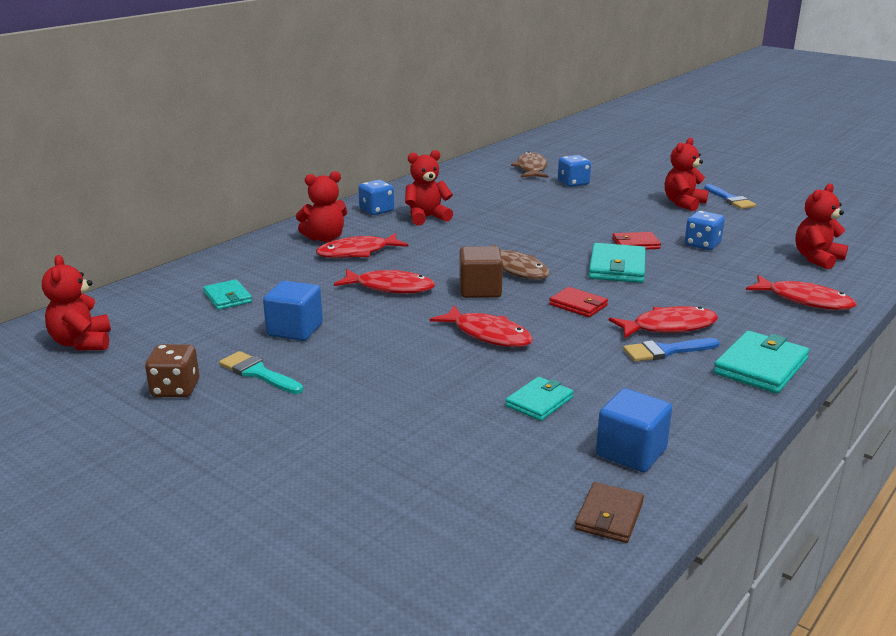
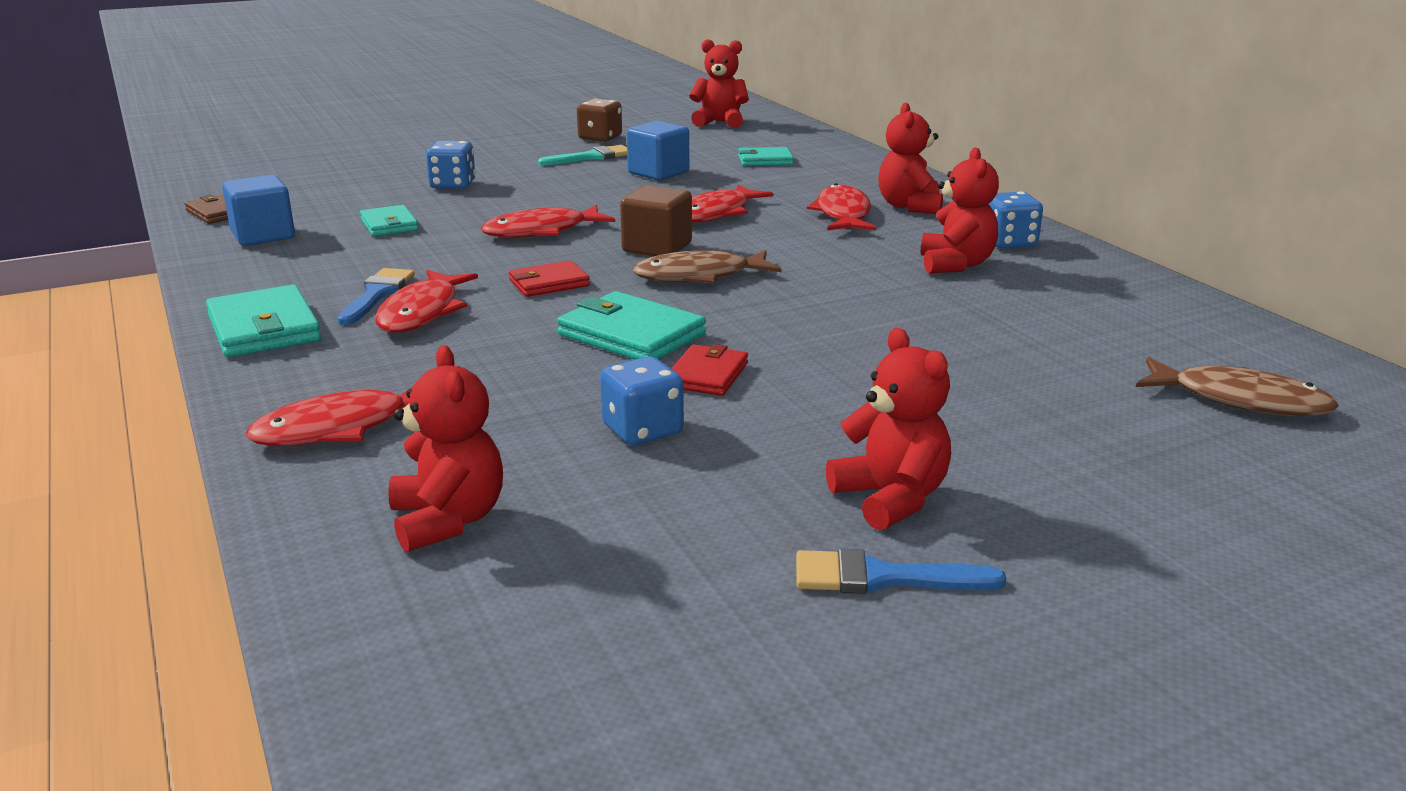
camera: 115 degrees right, 0 degrees up
(573, 183) = (1105, 416): blue dice -> blue dice (453, 185)

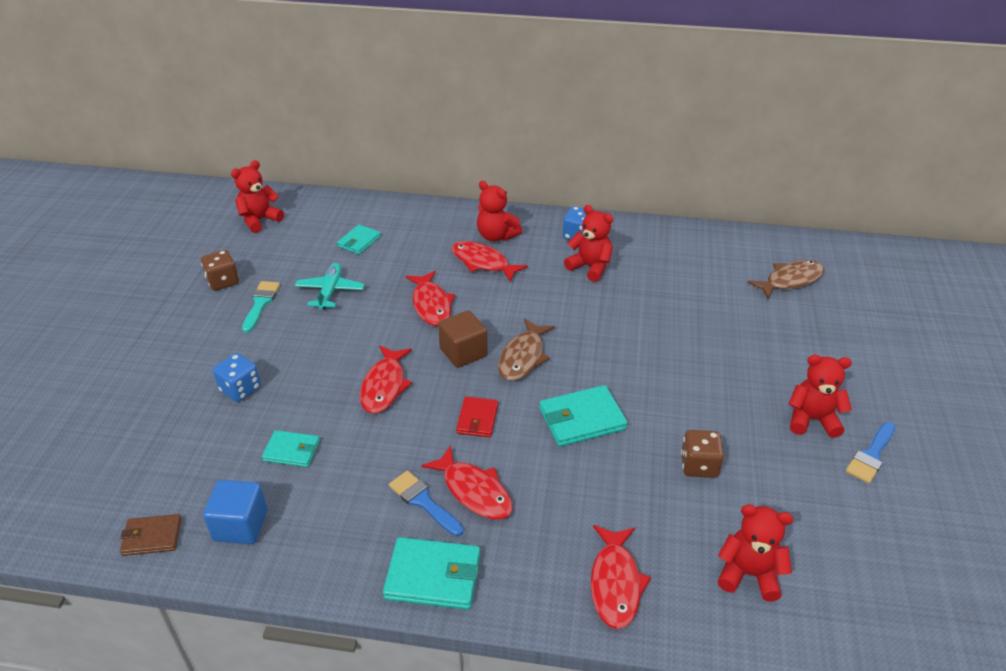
camera: 55 degrees left, 15 degrees up
(642, 430) = (699, 465): blue dice -> brown dice
(658, 173) = (330, 291): blue cube -> turquoise plane
(707, 375) = (653, 415): red wallet -> none

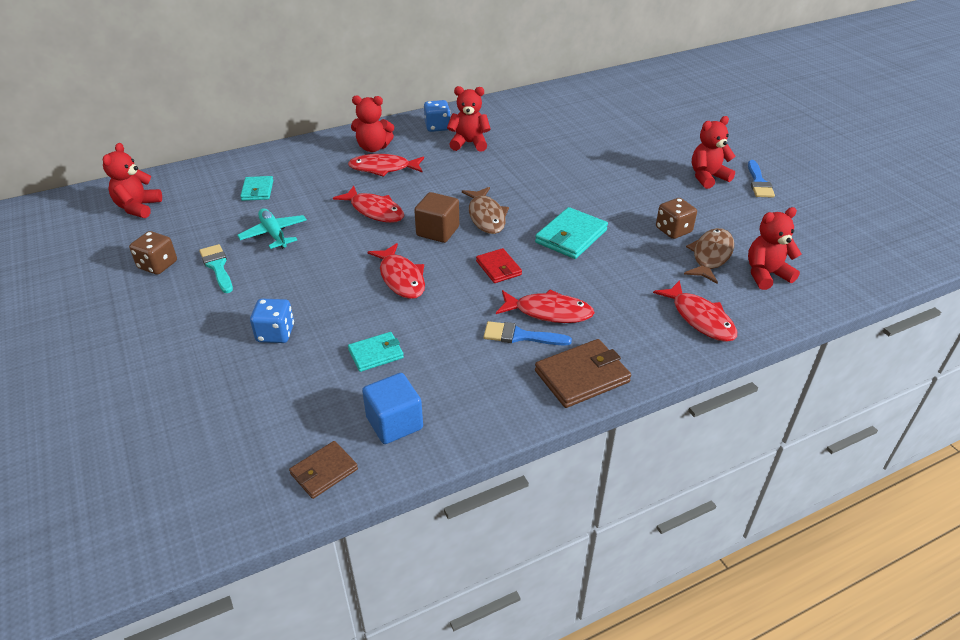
camera: 35 degrees left, 0 degrees up
(433, 576) = (582, 376): turquoise wallet -> brown wallet
(790, 280) = (609, 105): brown fish -> brown fish (710, 256)

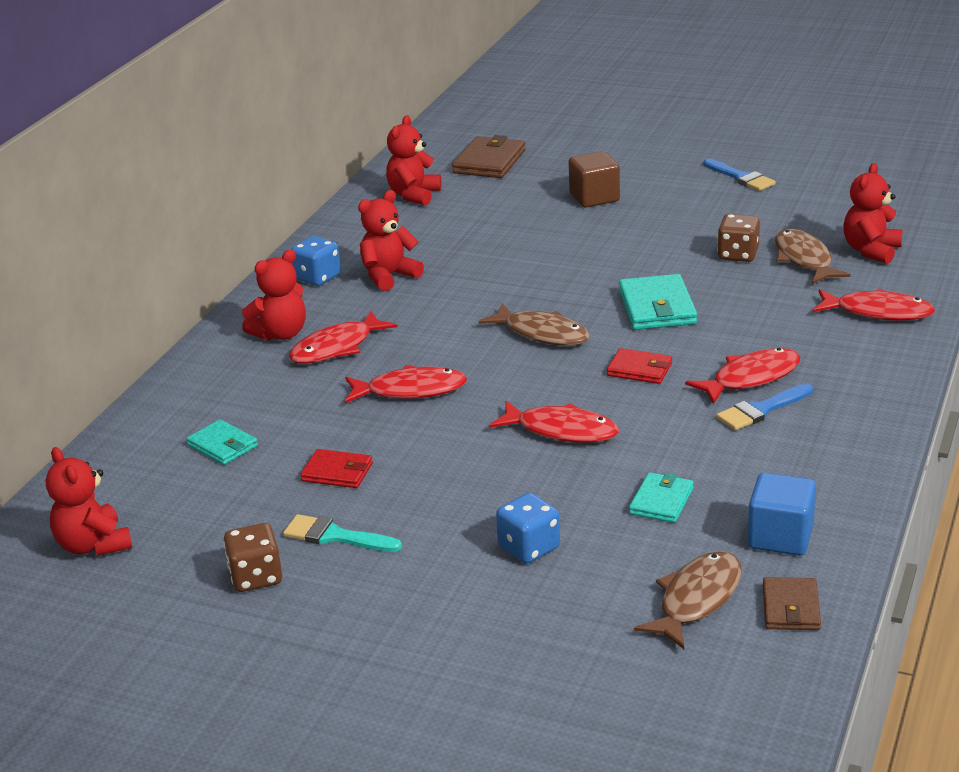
camera: 40 degrees left, 10 degrees down
(274, 234) = (337, 472): turquoise plane -> red wallet
(291, 426) = (696, 600): none -> brown fish
(437, 231) = (518, 372): brown cube -> brown cube (594, 197)
(582, 376) = (864, 408): brown wallet -> brown wallet (489, 162)
(707, 177) = (689, 194): red teddy bear -> red teddy bear (414, 195)

